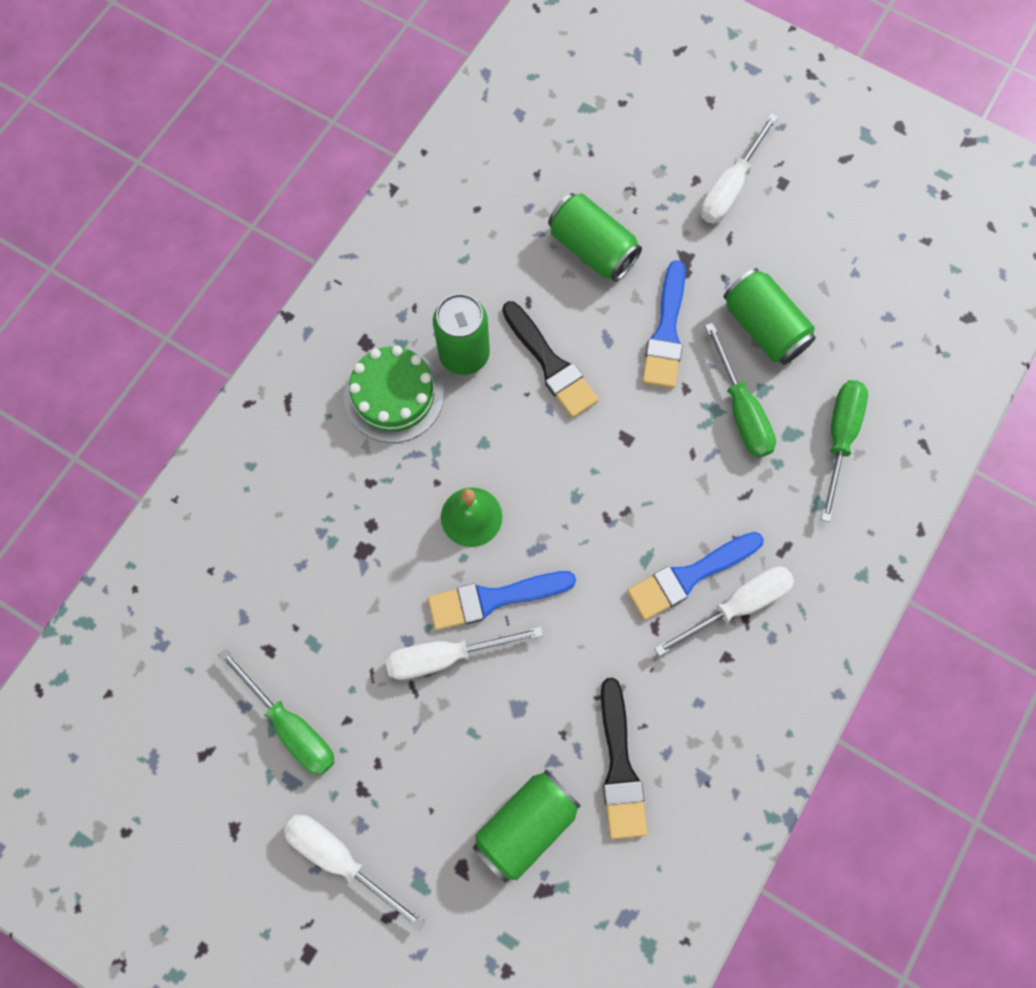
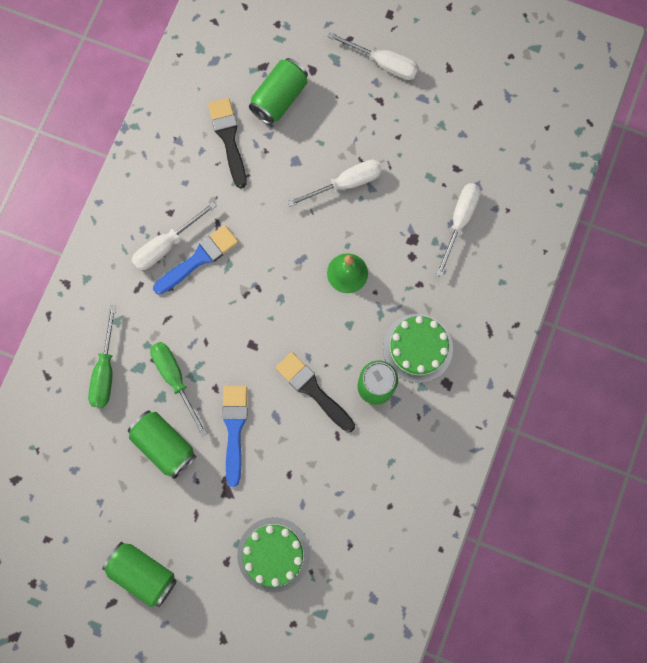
camera: 170 degrees right, 5 degrees up
(291, 725) = (431, 128): green screwdriver -> none
(493, 599) = (322, 223): blue brush -> none
(592, 249) = (297, 487): green can -> green can (143, 573)
(635, 179) = (273, 554): none -> green cake
(730, 187) = (199, 560): white screwdriver -> white screwdriver (459, 221)

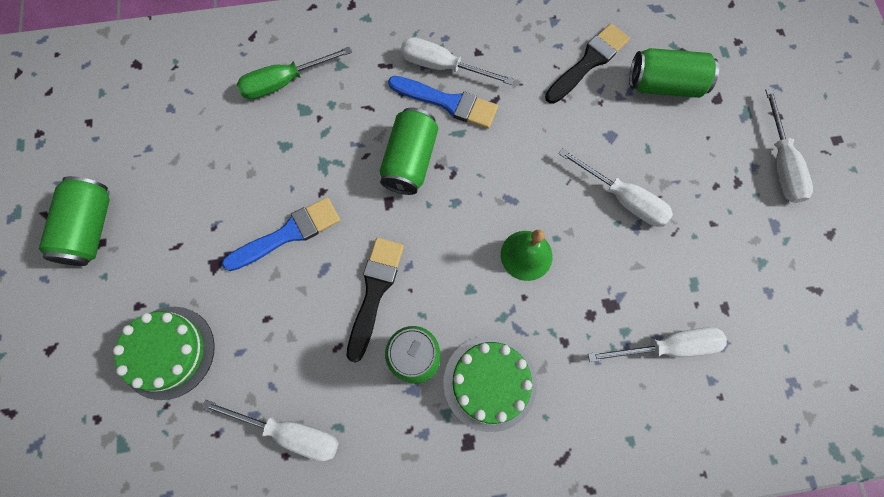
camera: 60 degrees right, 5 degrees down
(164, 445) = (236, 176): green can -> green can (410, 160)
(175, 379) = (310, 148): green screwdriver -> none
(376, 495) = (290, 432): none -> white screwdriver

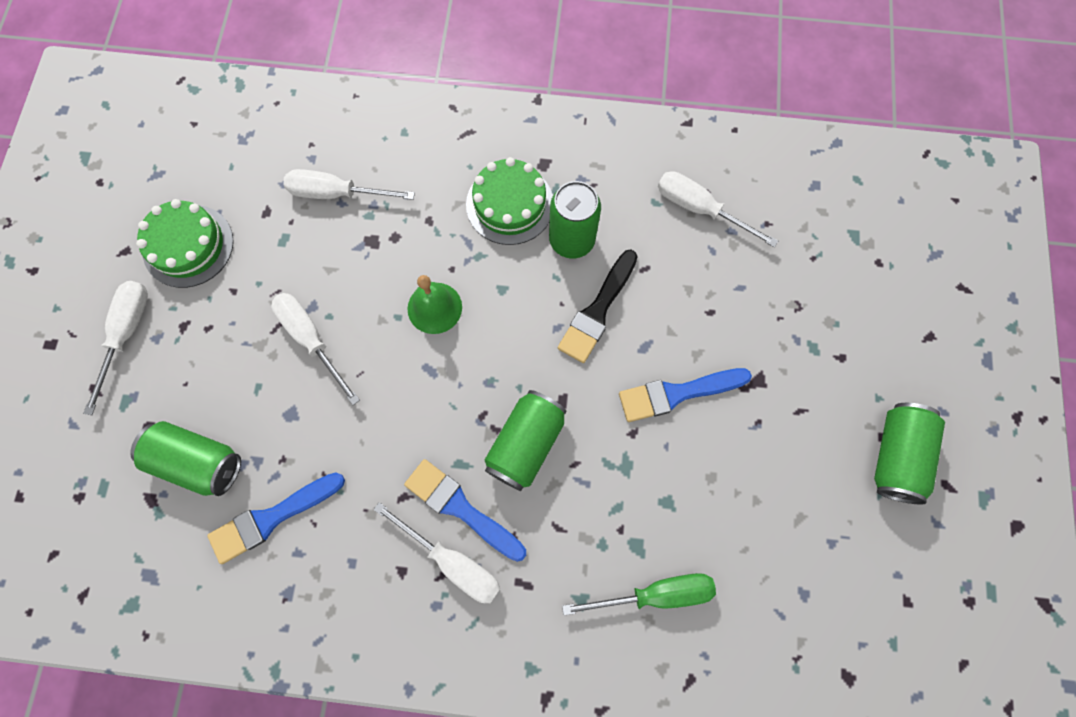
camera: 165 degrees left, 0 degrees up
(168, 352) = (810, 305): green cake -> green cake (188, 246)
(588, 62) = (272, 518): black brush -> blue brush

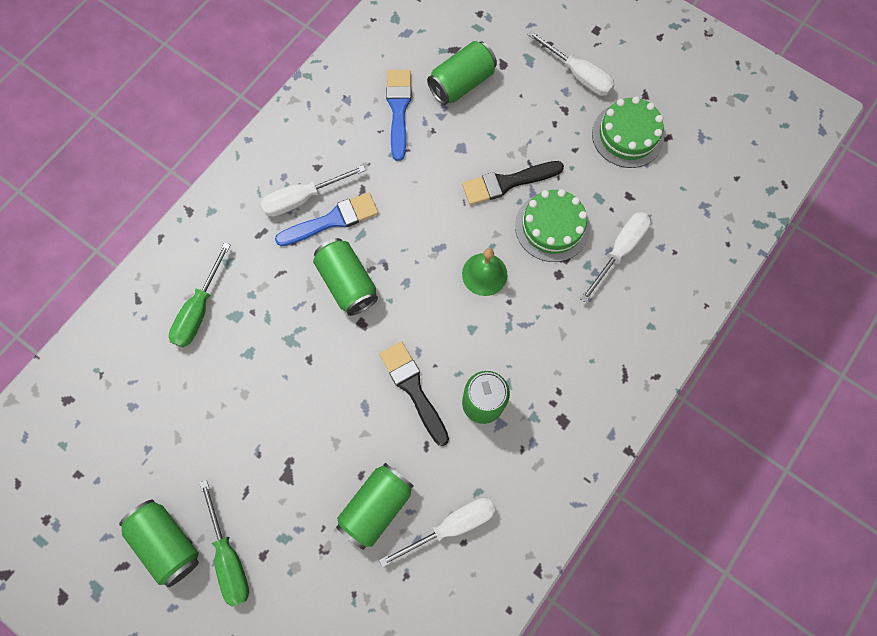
camera: 120 degrees right, 0 degrees up
(311, 340) = (507, 183): white screwdriver -> black brush
(510, 204) = (540, 373): green cake -> green cake (552, 226)
(677, 393) = (316, 408): blue brush -> none
(727, 282) = (376, 506): none -> green can
(864, 388) = (229, 556): none -> green screwdriver

